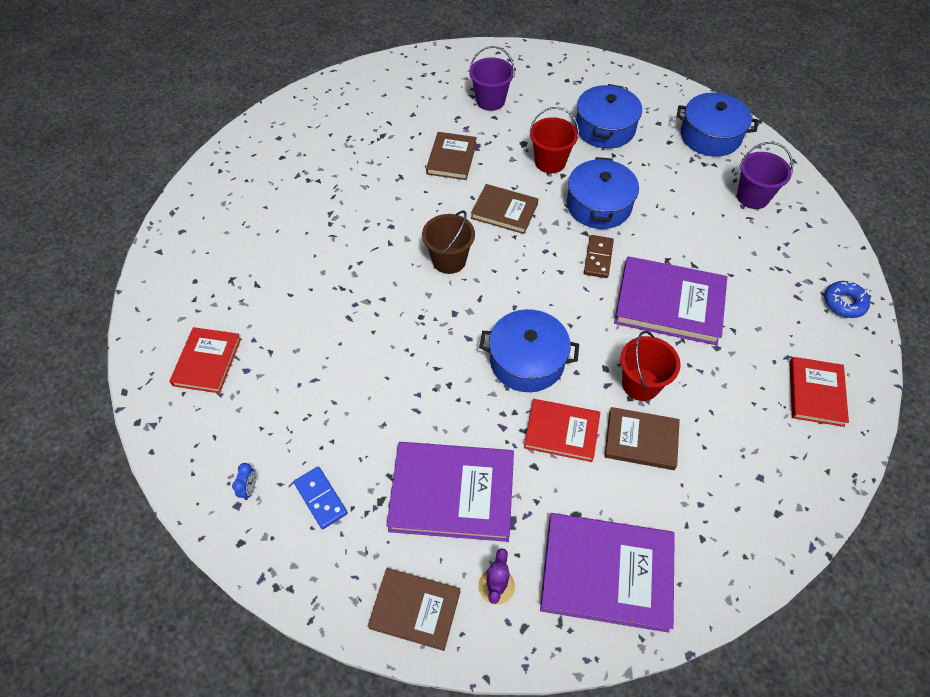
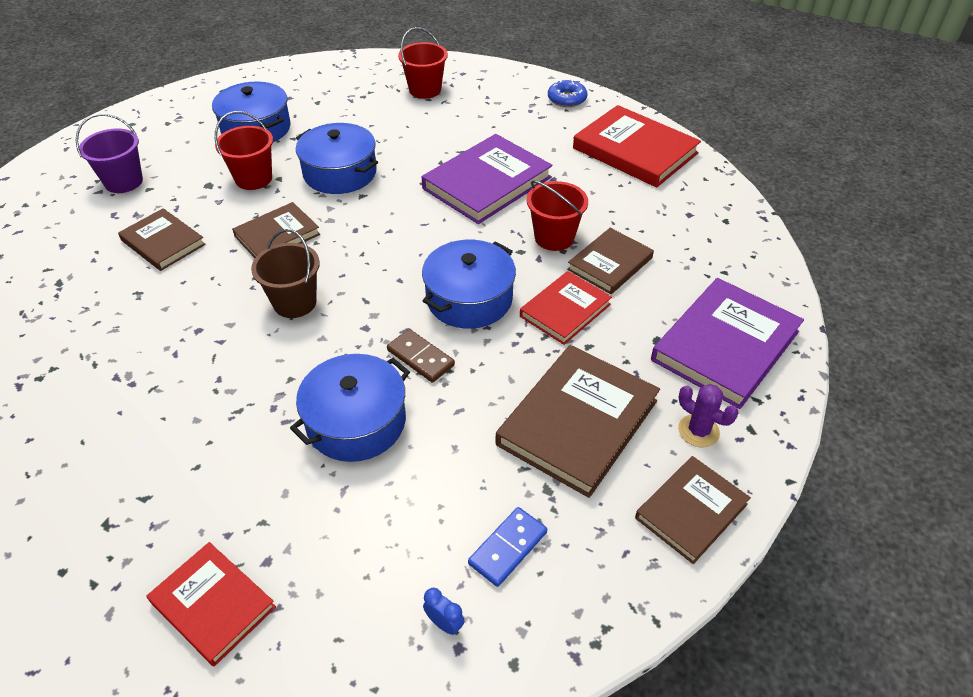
camera: 60 degrees left, 10 degrees down
(320, 498) = (508, 548): blue domino -> blue domino turned 45 degrees counterclockwise
(452, 493) = (577, 422): purple book -> brown book
(598, 258) = (398, 200): brown domino -> brown domino (420, 358)
(710, 136) = (338, 79): blue pot -> blue pot (356, 422)
(752, 197) = (425, 90): purple bucket -> red bucket
(815, 393) = (635, 151): red book -> red book, size x1.64

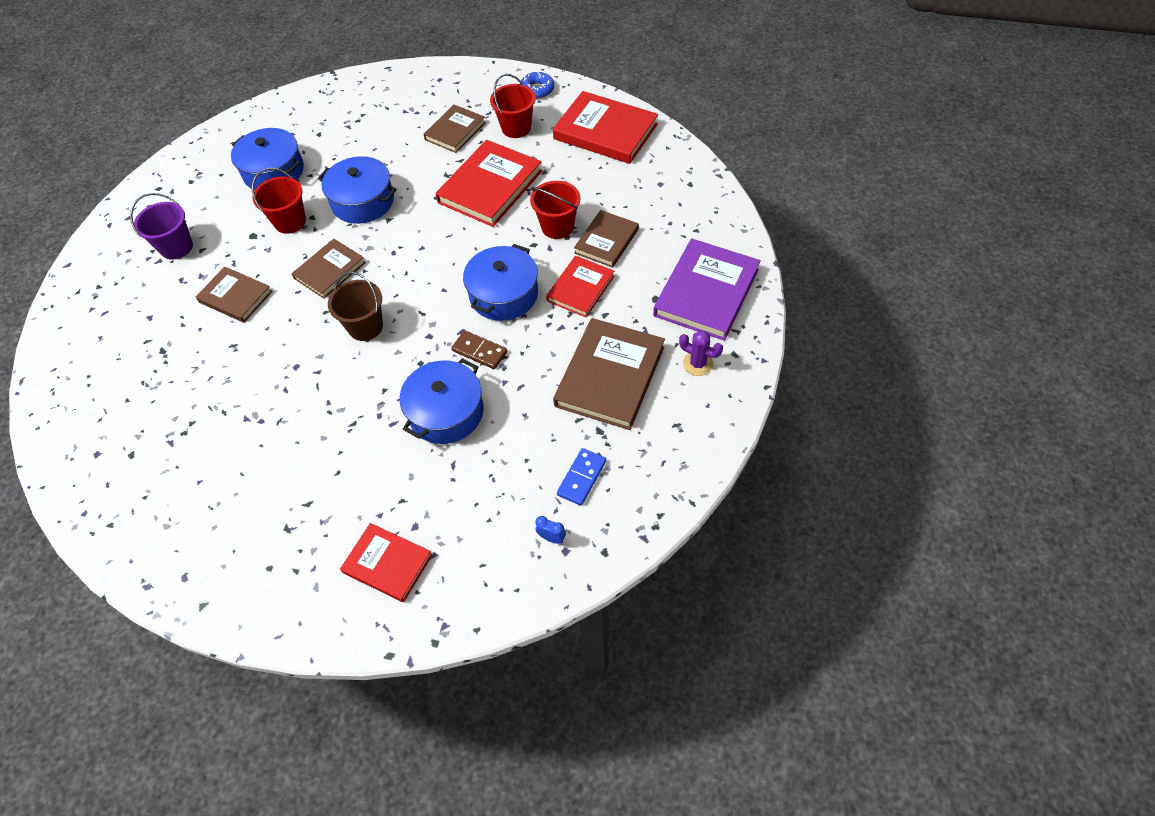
camera: 10 degrees left, 10 degrees up
(425, 90) = (411, 103): red bucket -> red bucket (516, 128)
(487, 183) = (490, 187): purple book -> red book
(691, 511) = (702, 423): brown book -> brown book (455, 131)

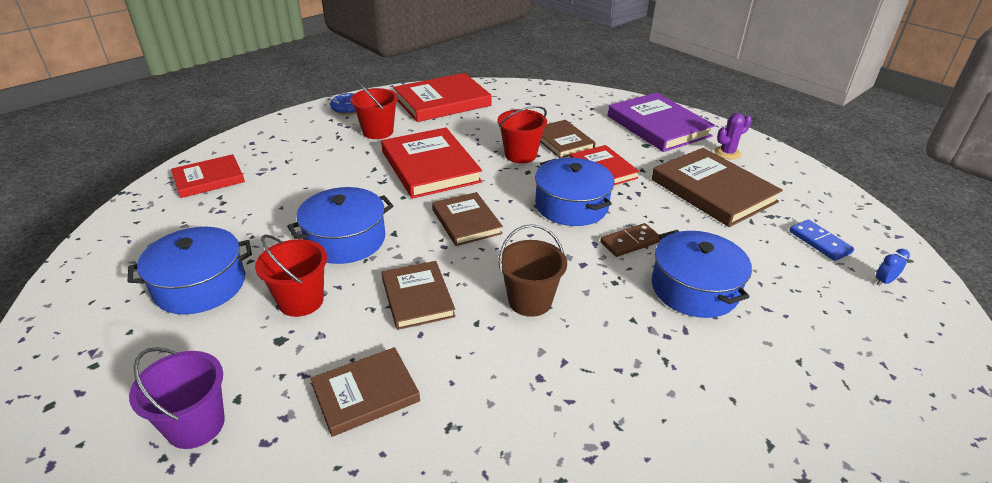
camera: 60 degrees left, 20 degrees down
(387, 564) = (887, 404): red book -> red book (209, 179)
(455, 131) = (333, 158): brown book -> brown book (466, 221)

